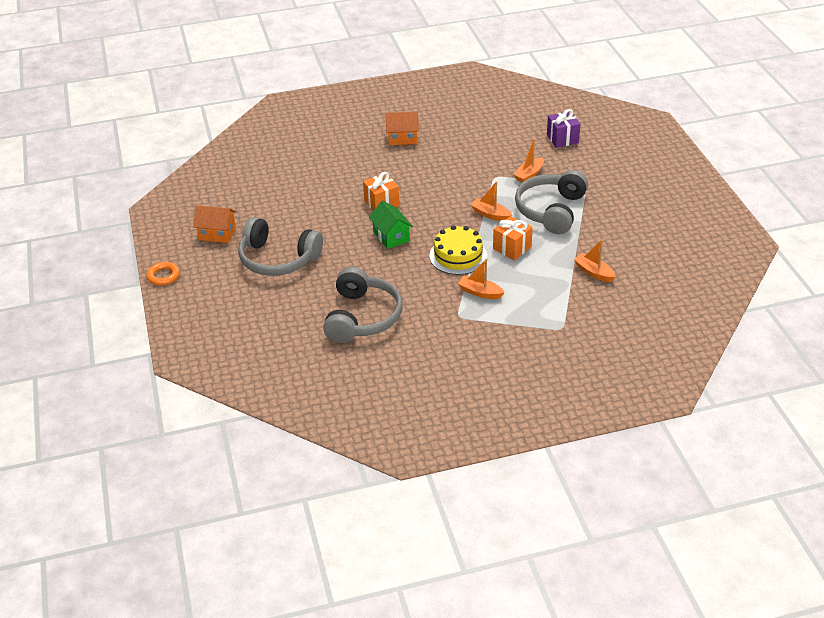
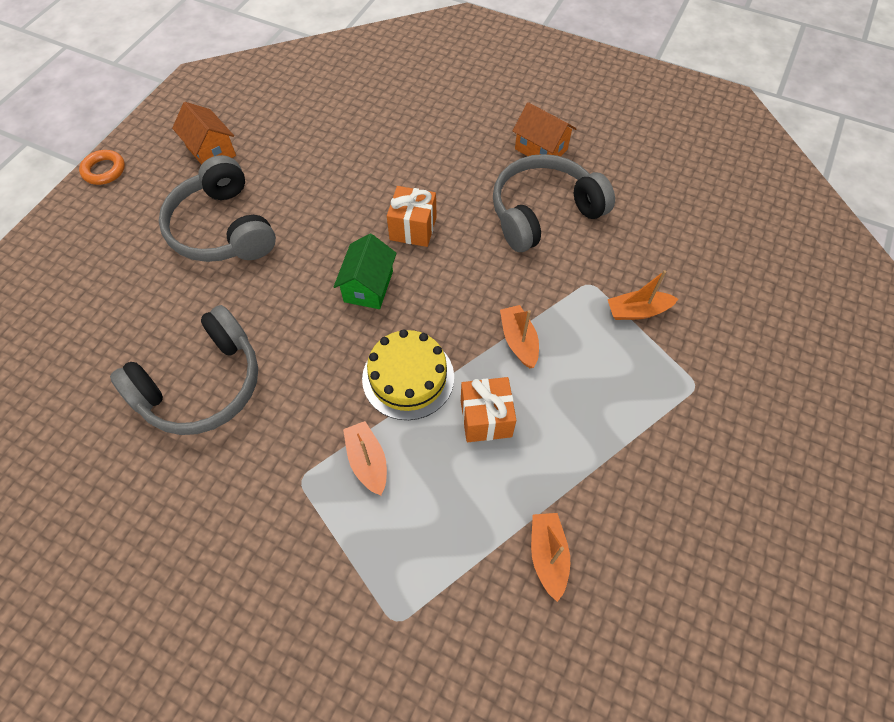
camera: 40 degrees right, 20 degrees up
(551, 210) = (604, 394): grey headphones -> grey headphones (543, 212)
(562, 139) = (745, 283): purple gift -> none

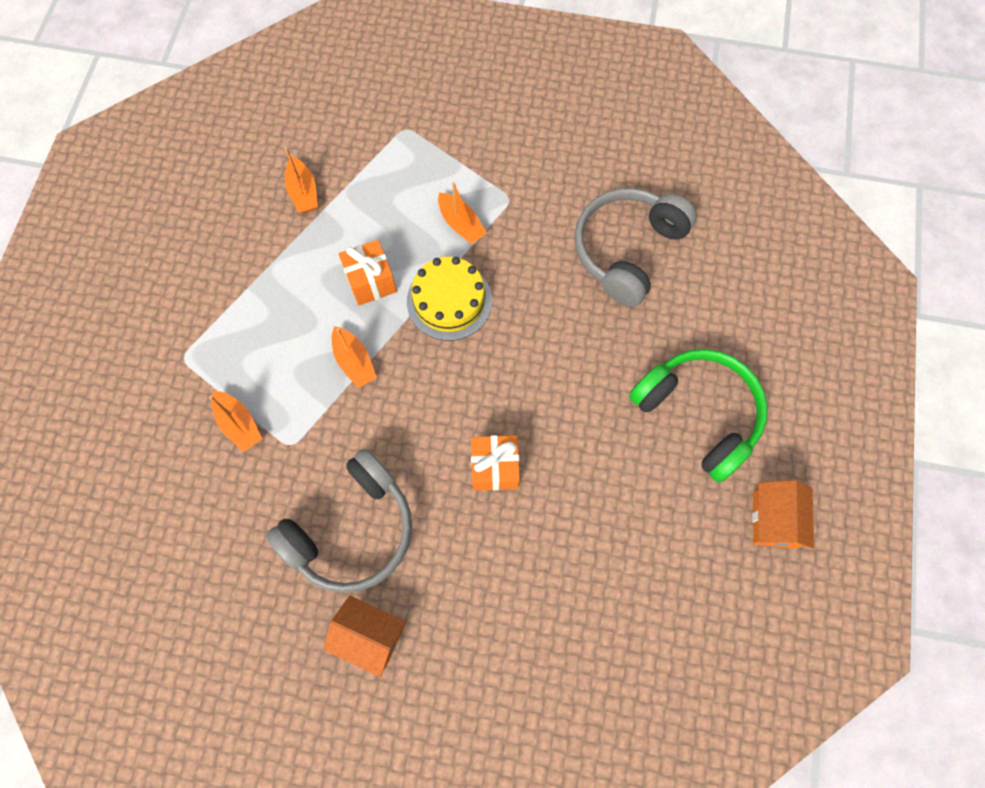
camera: 165 degrees right, 10 degrees up
(104, 170) = (876, 457): orange ring -> none
(211, 151) = (773, 519): orange house -> orange house turned 60 degrees clockwise
(223, 229) = (698, 414): grey headphones -> green headphones
(368, 286) = (518, 384): green house -> none
(637, 311) = (239, 424): orange boat -> orange boat turned 75 degrees clockwise

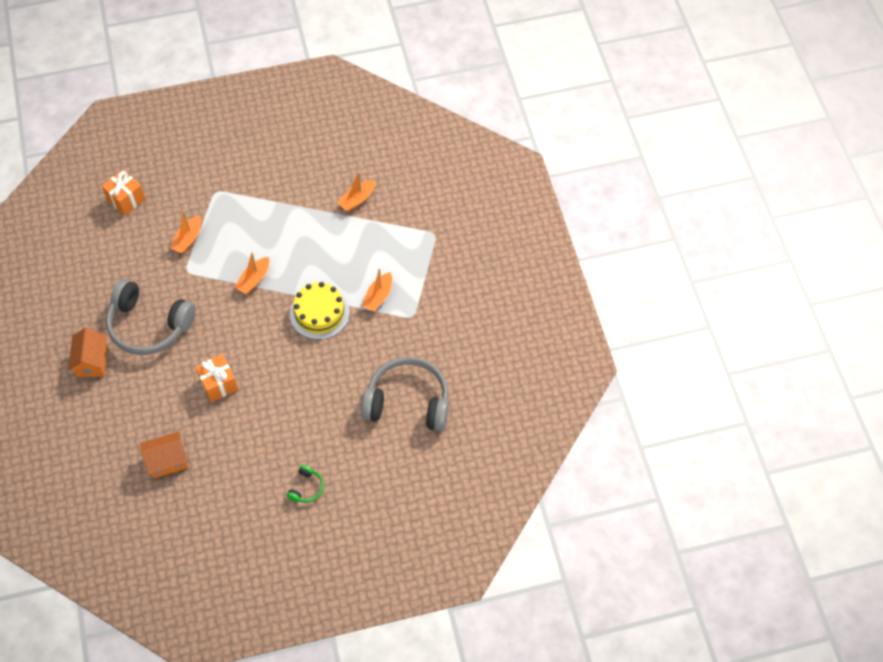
camera: 65 degrees right, 10 degrees down
(371, 281) = (312, 264): orange gift -> orange gift (126, 200)
(698, 414) = (306, 488): green headphones -> green headphones, size x0.42
(773, 519) = (252, 558): orange house -> orange house (168, 461)

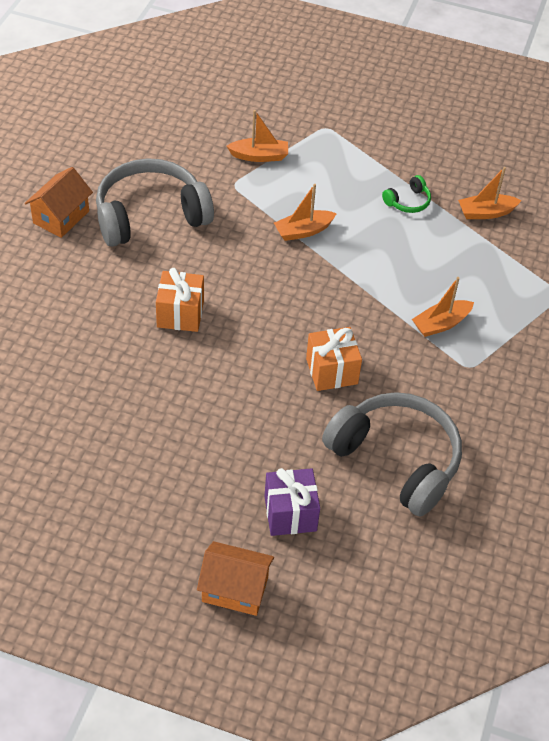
camera: 30 degrees right, 10 degrees down
(126, 200) = (222, 89): orange gift -> orange gift (331, 371)
(149, 325) = (150, 215): grey headphones -> grey headphones turned 105 degrees clockwise
(168, 461) = (59, 360): orange house -> orange house (235, 589)
(188, 239) = (259, 156): orange boat -> orange boat turned 150 degrees counterclockwise
(306, 488) = (196, 484): green headphones -> green headphones (408, 202)
(319, 313) = (355, 304): yellow cake -> none
(371, 472) = (290, 513): none -> purple gift

